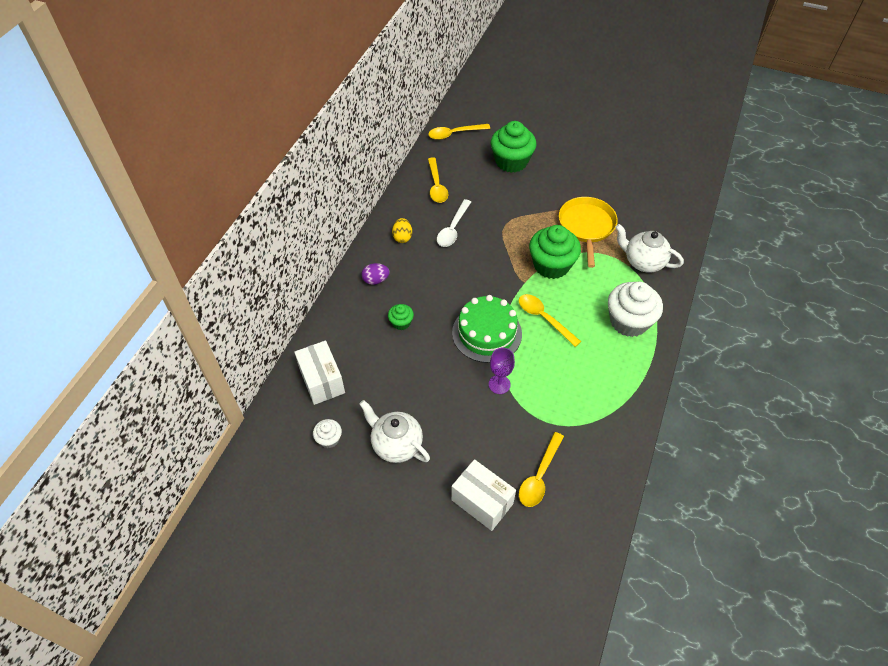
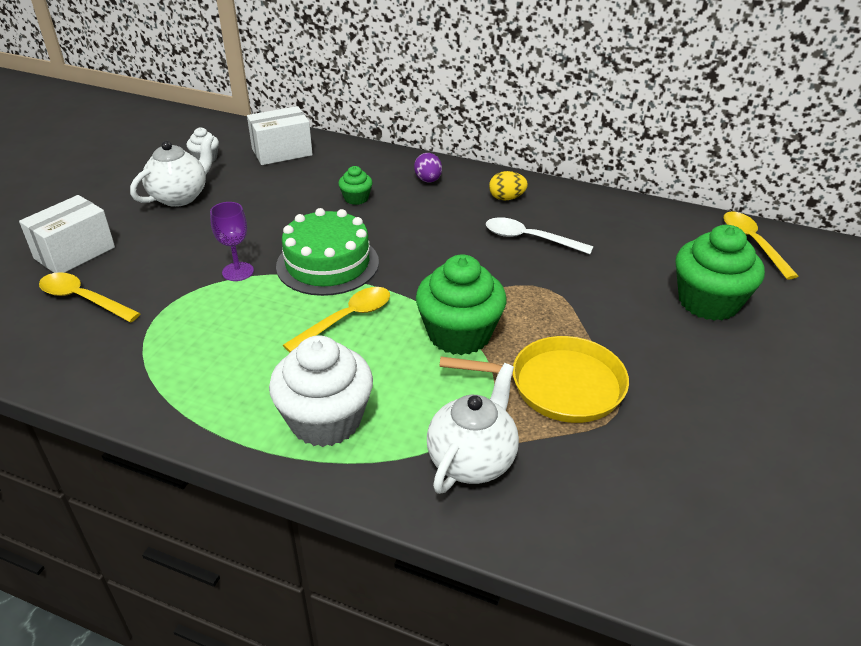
camera: 90 degrees right, 15 degrees down
(436, 186) = (619, 225): yellow spoon -> none

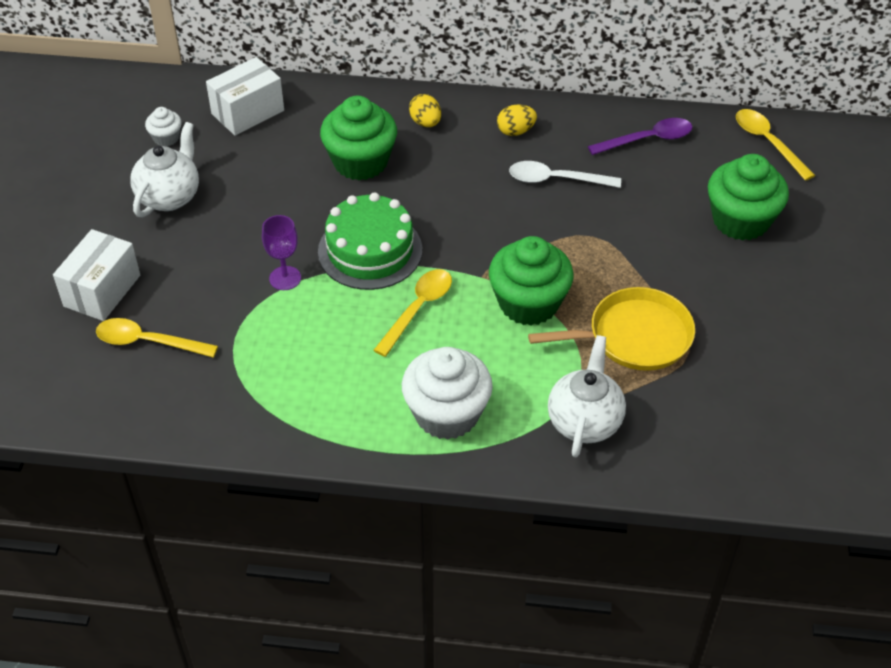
camera: 15 degrees left, 10 degrees up
(356, 198) = (360, 162): green cupcake -> green cupcake, size x2.08
(428, 180) = (425, 122): purple egg -> yellow egg
(631, 223) = (648, 139): none -> purple spoon

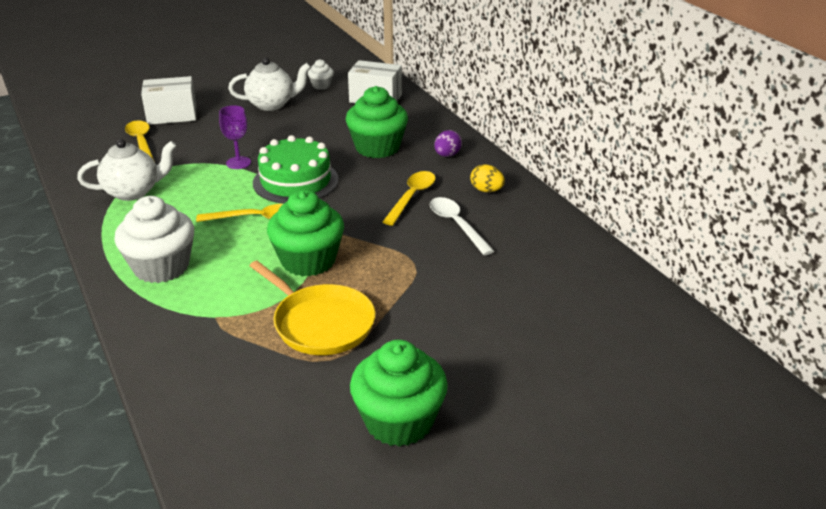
camera: 55 degrees right, 15 degrees down
(425, 122) = (447, 155): yellow egg -> purple egg
(584, 421) = (202, 332): white teapot -> white teapot (133, 192)
(648, 139) = (559, 249): purple spoon -> none
(740, 220) = (524, 331): green cupcake -> green cupcake (399, 421)
(767, 142) = (645, 311): yellow spoon -> yellow spoon (412, 197)

